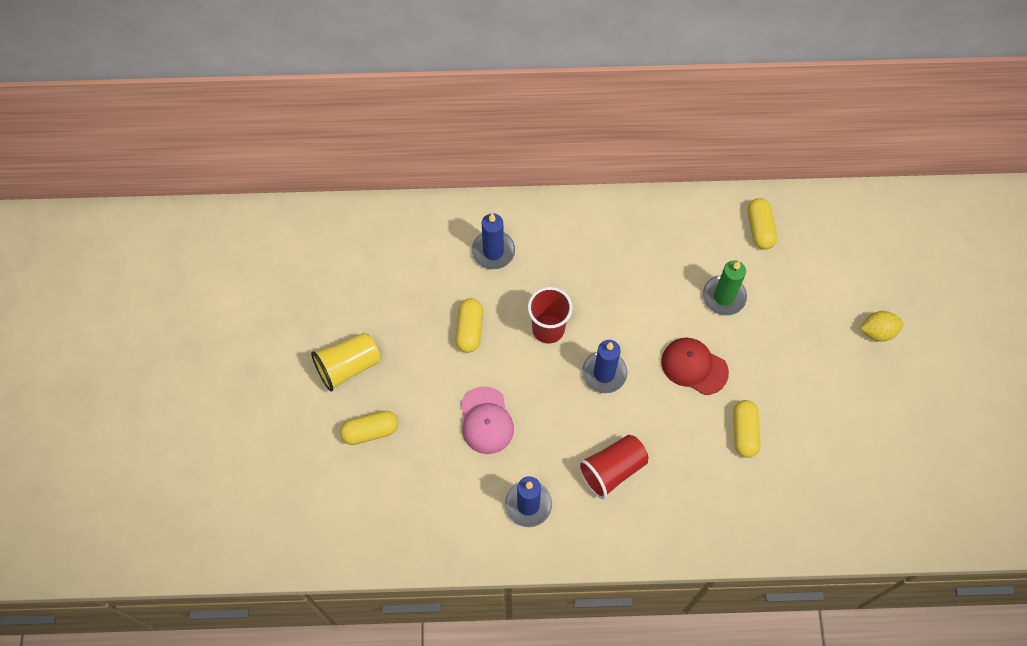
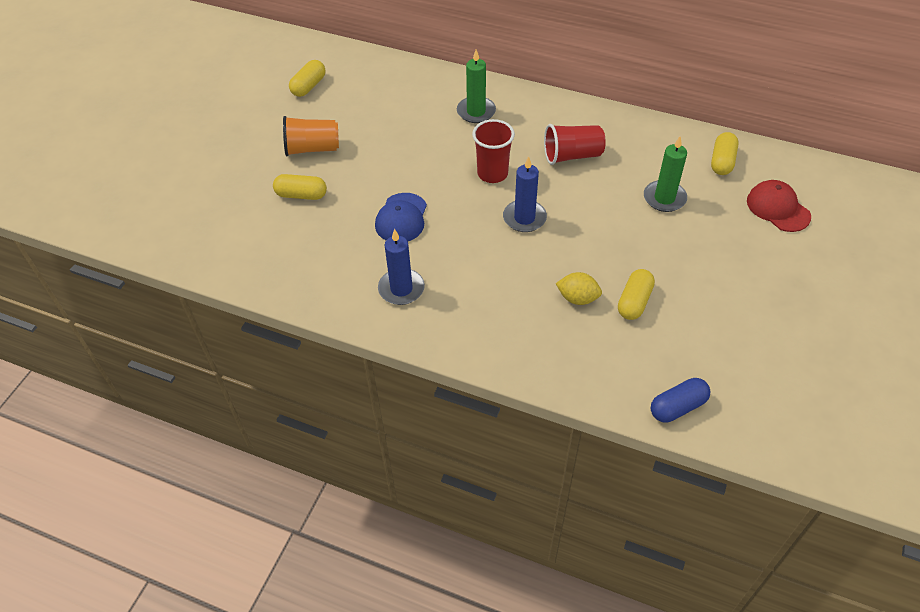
camera: 25 degrees right, 15 degrees down
(348, 366) = (312, 148): yellow cup -> orange cup
(469, 329) = (425, 155): yellow capsule -> yellow capsule (309, 86)
(486, 420) = (401, 218): pink cap -> blue cap
(493, 251) = (476, 112): blue candle -> green candle
(612, 470) = (492, 289): red cup -> red cup (572, 155)
(694, 366) = (610, 238): red cap -> red cap (778, 208)
(823, 530) = (677, 407): none -> blue capsule
(877, 331) = (807, 268): yellow lemon -> yellow lemon (577, 298)

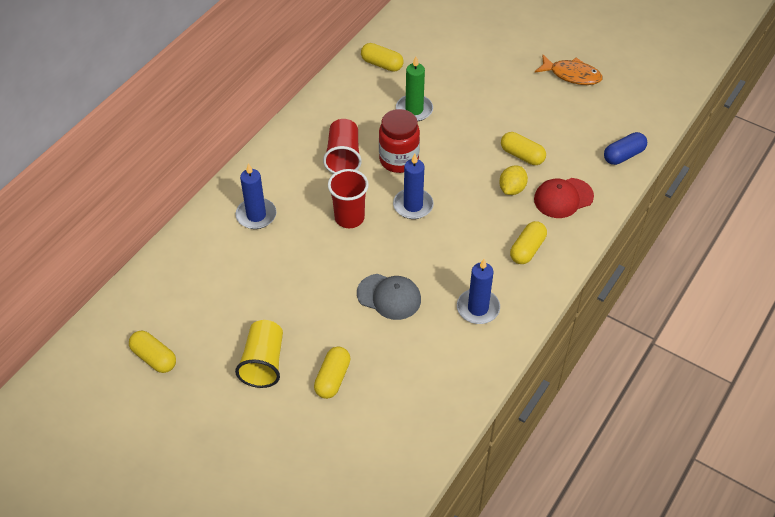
camera: 80 degrees left, 0 degrees up
(312, 148) = (263, 363): orange cup -> yellow cup
(401, 218) = (389, 297): blue cap -> grey cap
(476, 112) = (256, 215): green candle -> blue candle
(492, 322) = (527, 249): none -> yellow capsule
(584, 197) = (399, 160): none -> red jar
(677, 407) = (623, 155): blue capsule -> blue capsule turned 75 degrees clockwise
(778, 208) = (443, 48): red cap -> red cap (563, 198)
(800, 338) = (572, 75): none -> orange fish

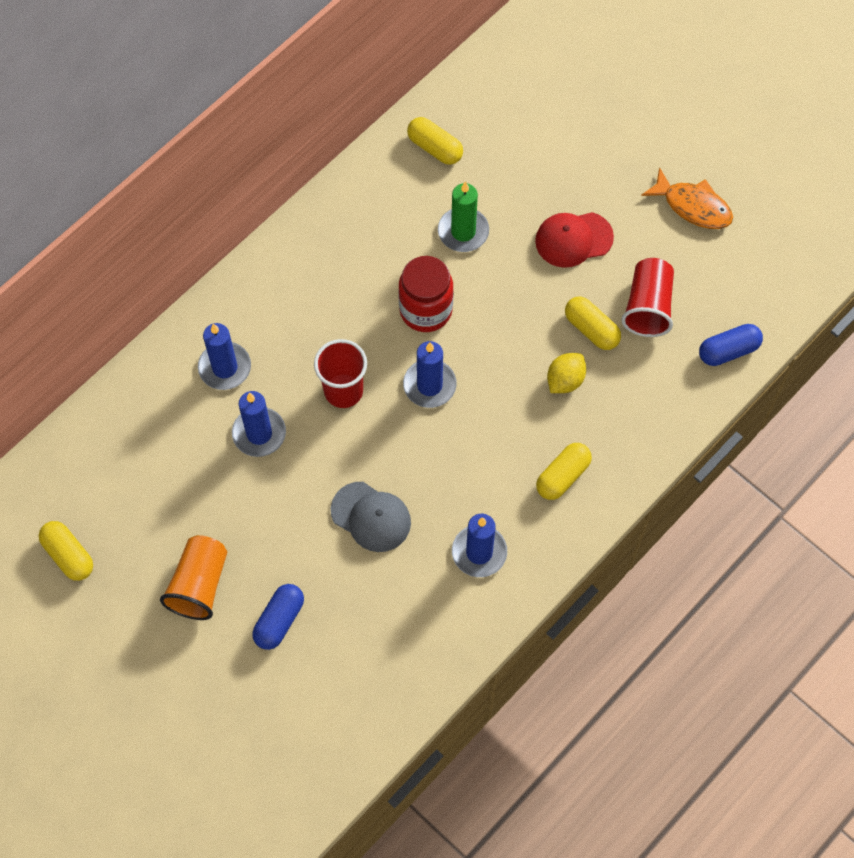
camera: 10 degrees right, 15 degrees up
(263, 363) = (199, 584): yellow cup -> orange cup
(291, 254) = (259, 433): none -> blue candle
(332, 378) = (279, 620): yellow capsule -> blue capsule
(343, 157) = (353, 294): red cup -> red cup (648, 306)
(563, 198) = (629, 405): red cap -> red cap (573, 239)

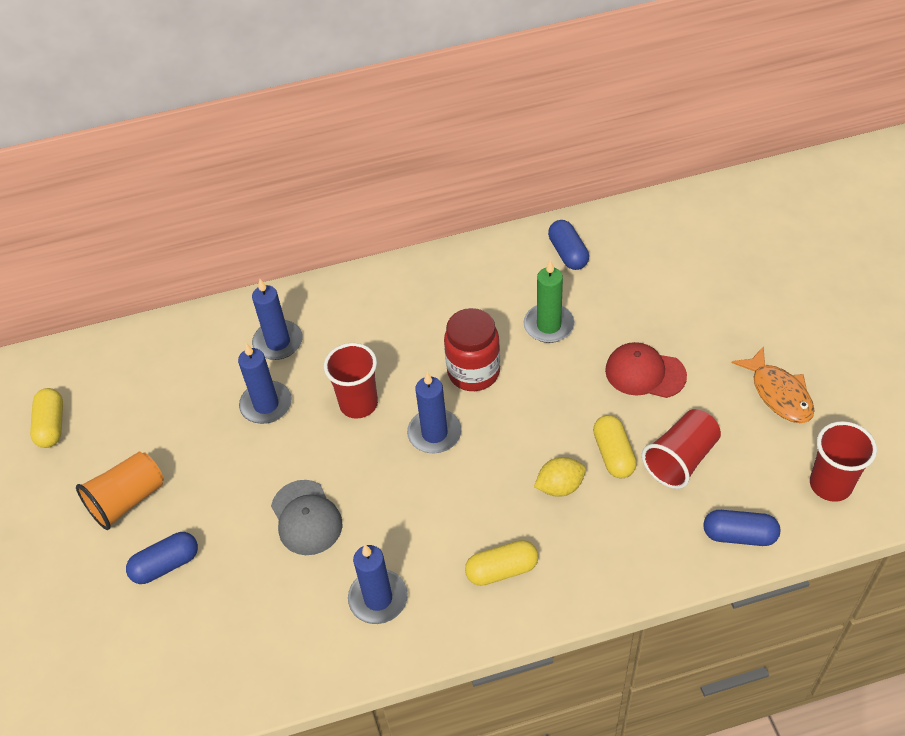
camera: 35 degrees right, 15 degrees down
(435, 148) = (568, 253): yellow capsule -> blue capsule
(774, 271) = (830, 485): none -> red cup

